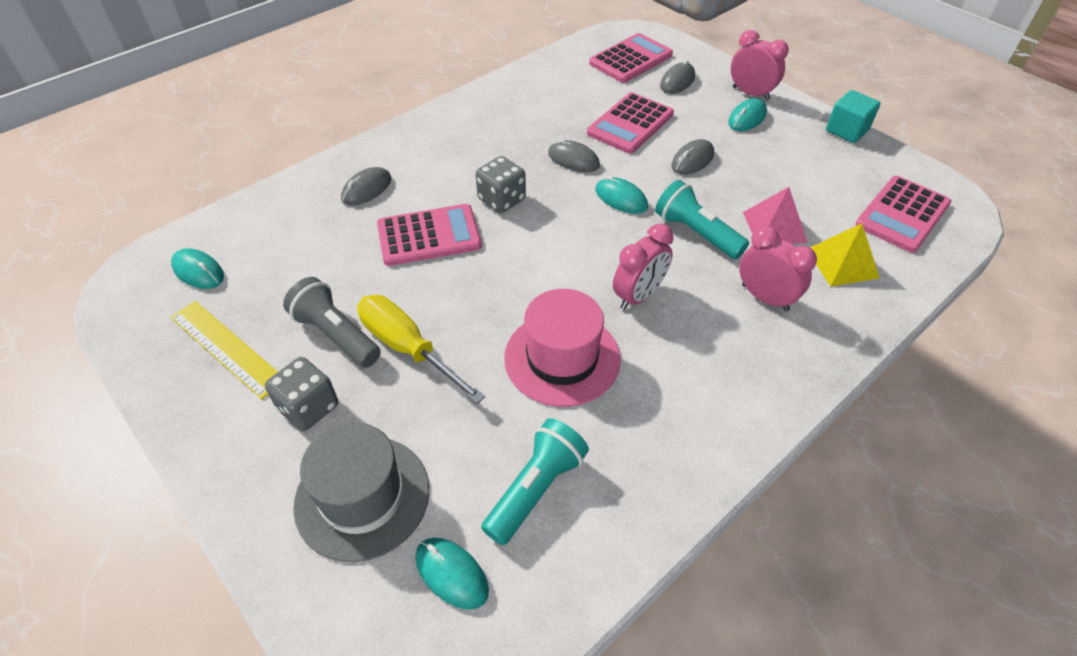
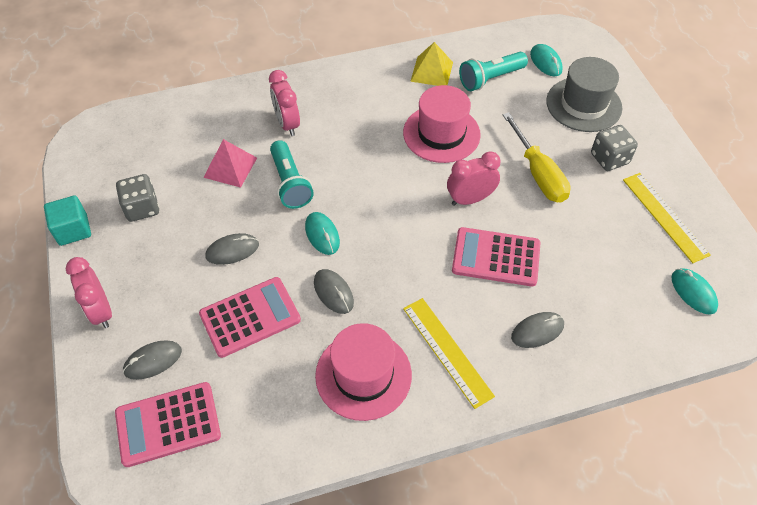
camera: 155 degrees left, 5 degrees up
(336, 335) = (585, 199): grey flashlight -> none
(446, 152) = (447, 351): none -> yellow ruler
(501, 199) = (420, 272): grey dice -> grey dice (142, 208)
(509, 119) = (363, 375): none -> pink hat
(638, 296) = (367, 154): pink clock -> pink clock (470, 199)
(747, 118) = (139, 279): turquoise mouse -> none
(842, 263) = (215, 126): yellow pyramid -> yellow pyramid (432, 71)
(902, 214) = (132, 143): pink calculator -> none

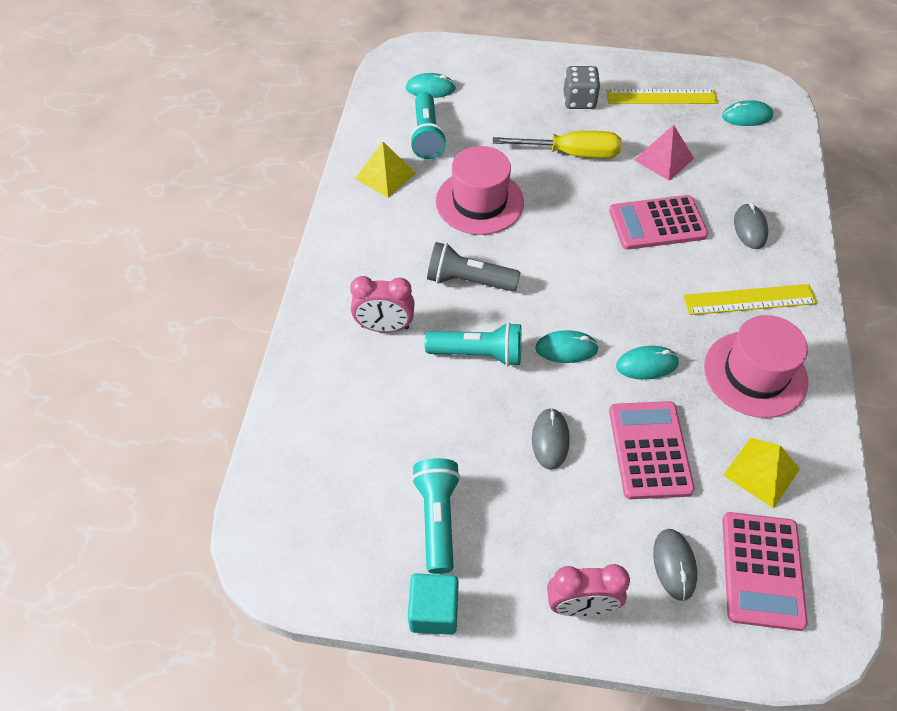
camera: 65 degrees left, 0 degrees up
(142, 208) = (437, 518): grey dice -> turquoise flashlight
(230, 167) = (421, 404): pink pyramid -> pink pyramid (663, 159)
(262, 403) = (761, 472): none -> yellow pyramid
(333, 292) = (647, 364): grey mouse -> turquoise mouse
(356, 154) = (468, 280): none -> grey flashlight
(470, 199) = (578, 214): pink clock -> none
(496, 257) = (657, 223): pink calculator -> pink calculator turned 45 degrees clockwise
(583, 104) = (503, 88): grey hat -> none

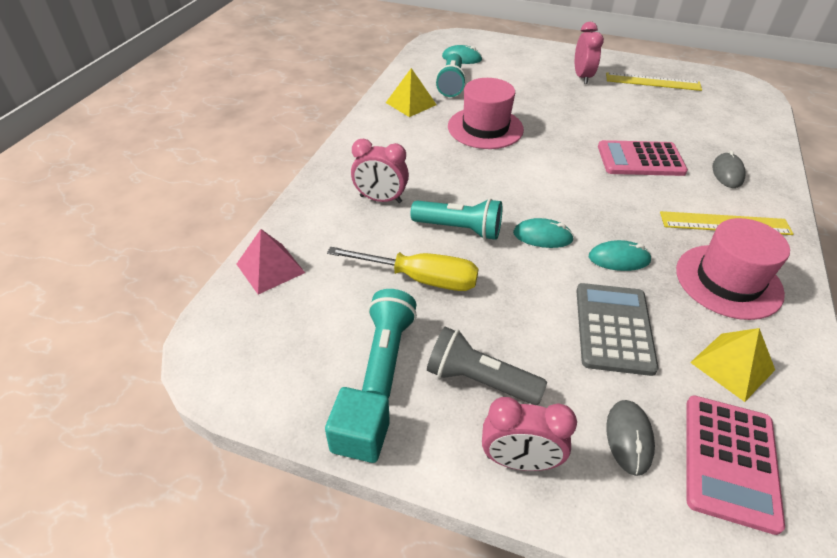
camera: 10 degrees right, 10 degrees down
(468, 280) = (463, 177): grey flashlight -> grey flashlight (479, 380)
(550, 440) = (514, 305): grey mouse -> none
(571, 153) = (570, 107): yellow screwdriver -> yellow screwdriver (421, 279)
(579, 101) = (582, 77): grey dice -> pink clock
(649, 450) = (613, 328): pink calculator -> grey calculator
(663, 159) = (651, 119): pink pyramid -> pink pyramid (270, 268)
(746, 116) = (727, 101): turquoise mouse -> none

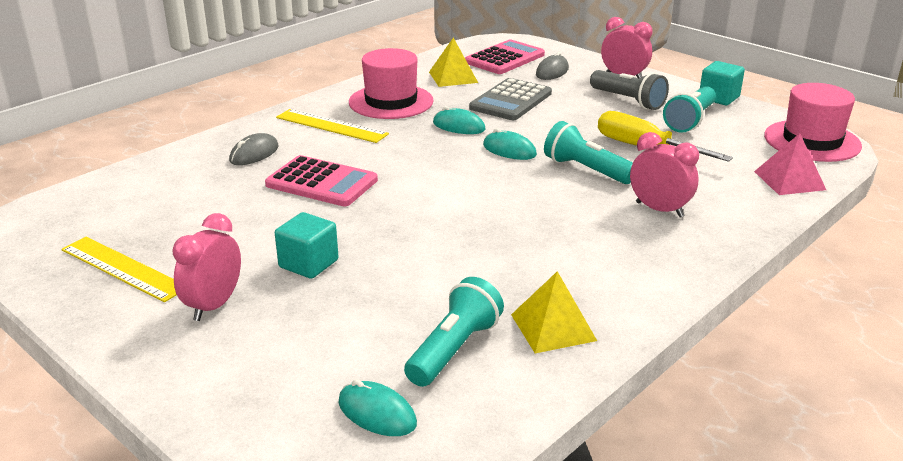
camera: 155 degrees left, 15 degrees down
(485, 128) = (467, 259): pink hat -> pink hat (812, 141)
(568, 105) = (308, 264): none -> turquoise cube

